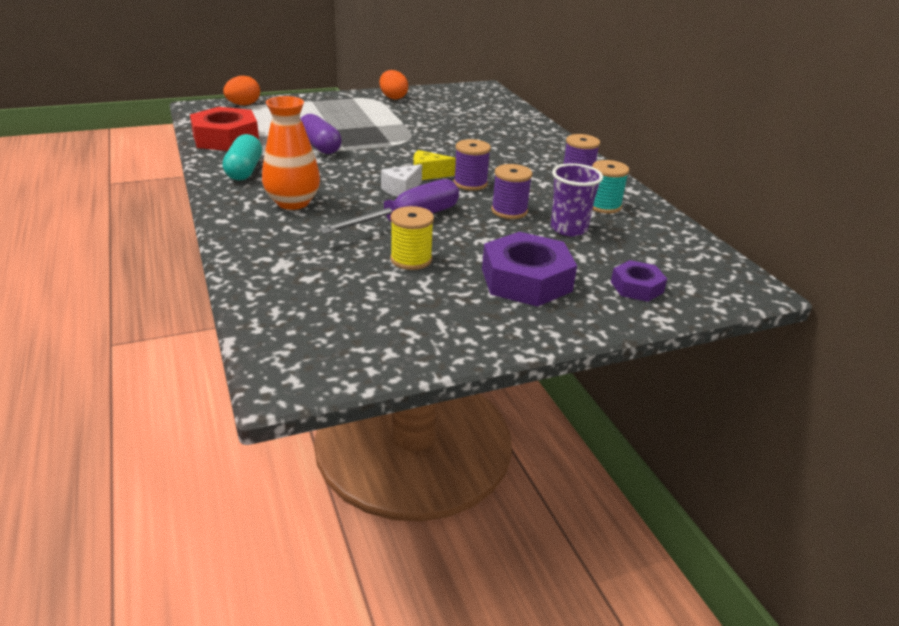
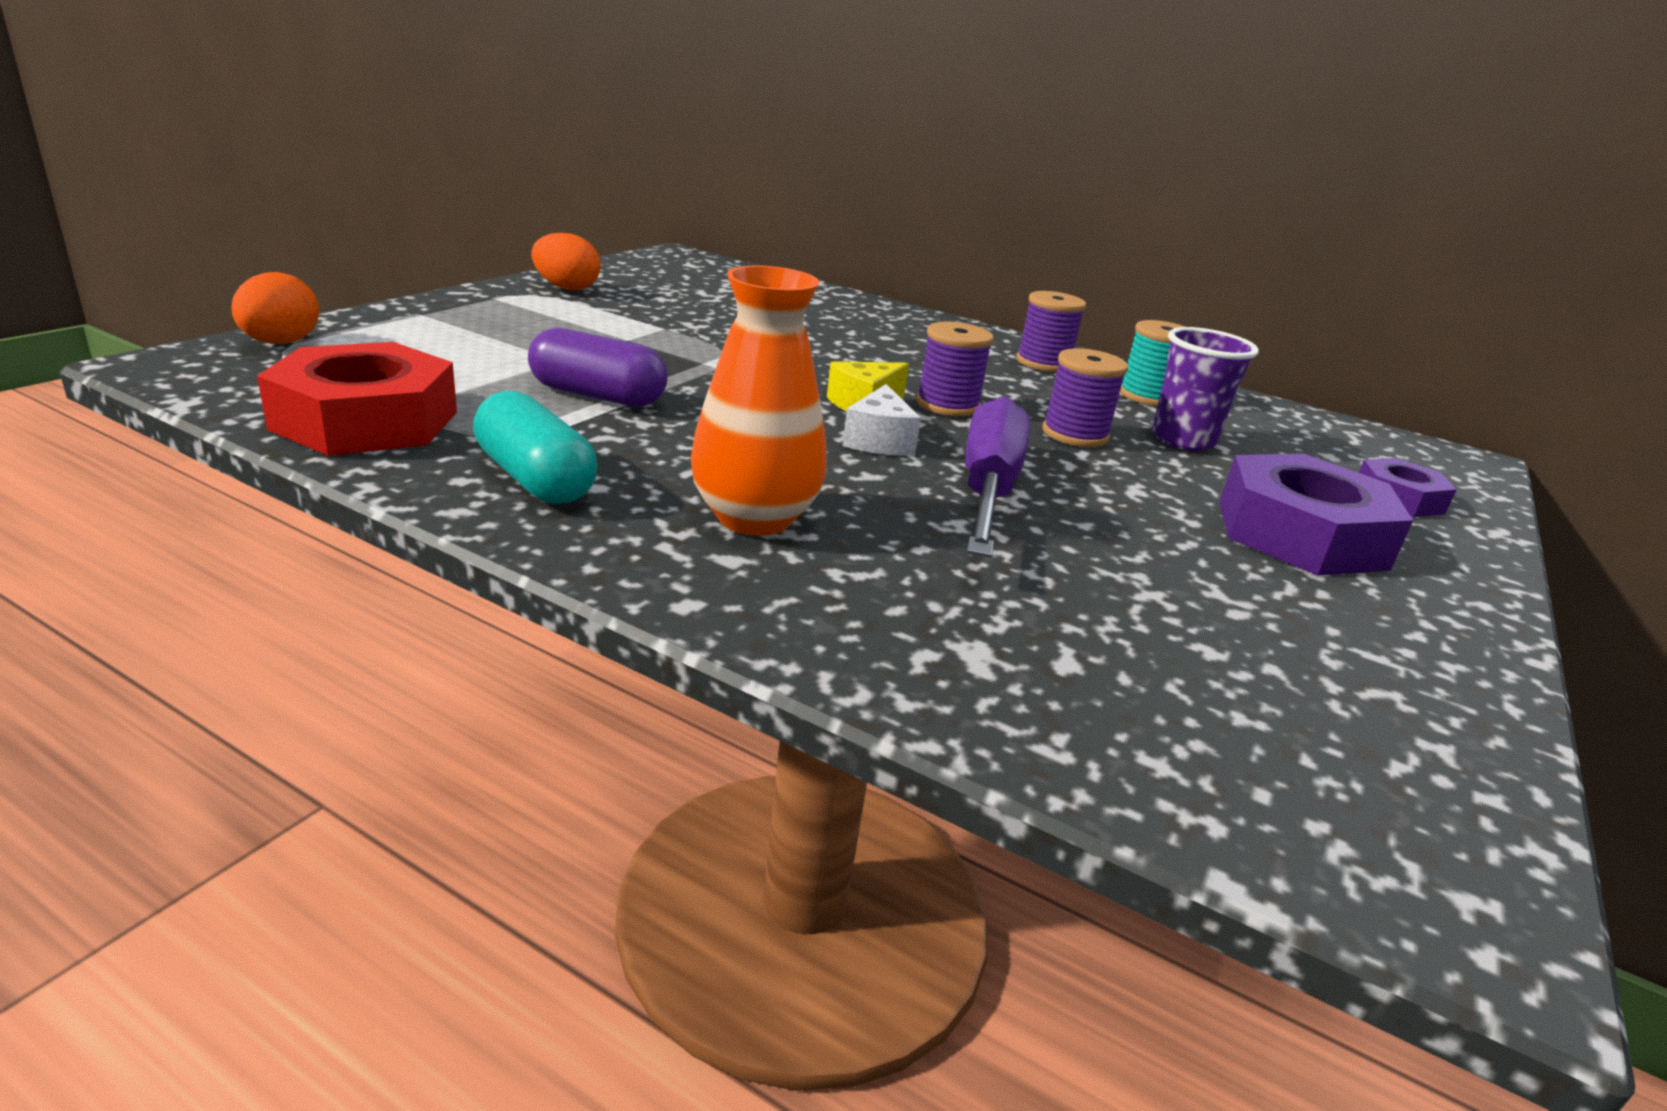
camera: 40 degrees left, 5 degrees down
(411, 259) = (1126, 559): yellow spool -> none

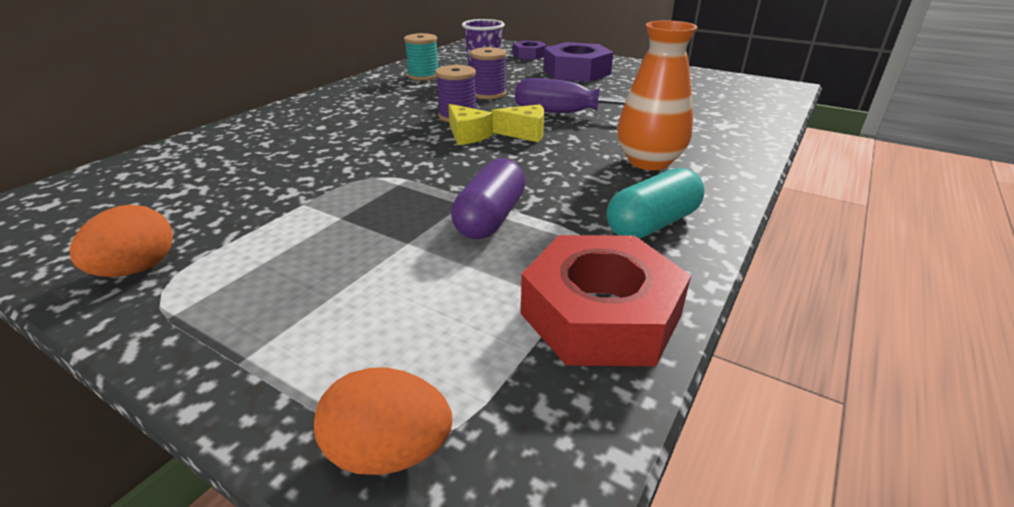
camera: 85 degrees left, 5 degrees up
(879, 441) = (524, 133): white cheese -> yellow cheese
(1043, 363) = (372, 91): purple spool -> none

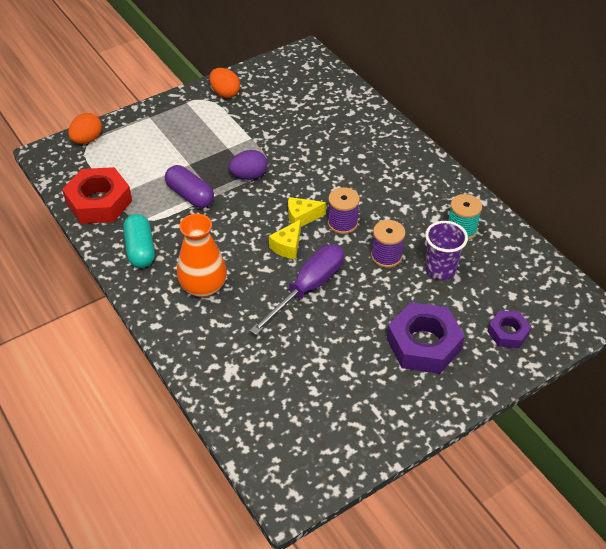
camera: 115 degrees right, 15 degrees up
(407, 183) = (249, 176): none -> purple egg

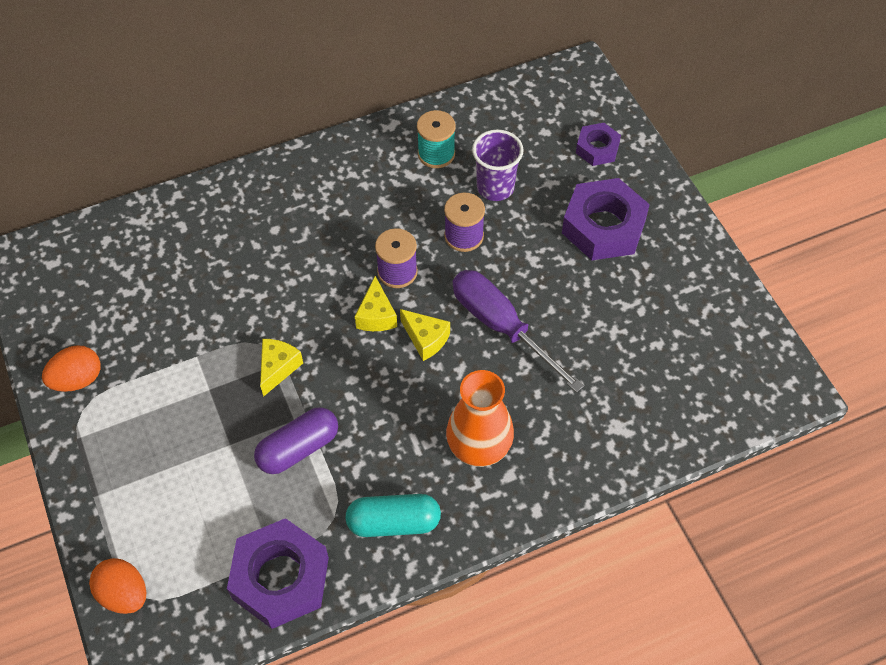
camera: 80 degrees left, 10 degrees up
(99, 202) = (280, 578): red nut -> purple nut
(249, 176) = (278, 368): purple egg -> yellow cheese

